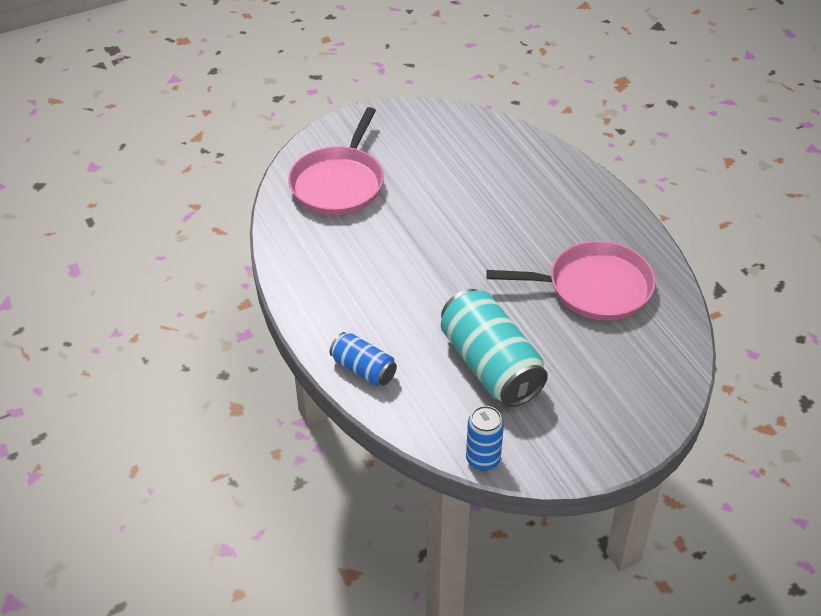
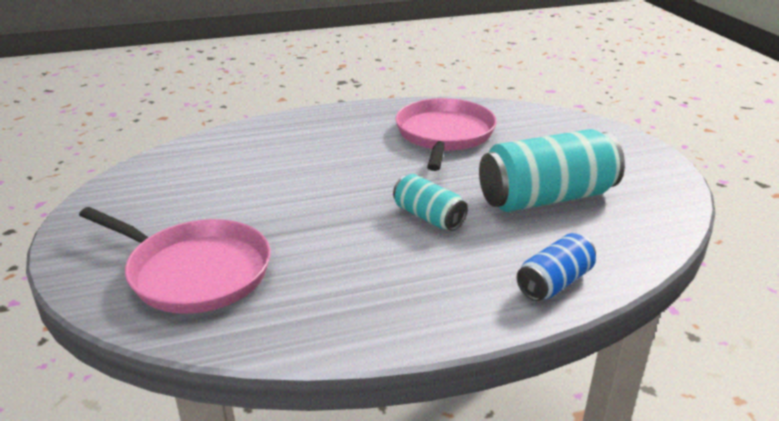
camera: 80 degrees left, 15 degrees down
(437, 290) = (428, 217): none -> turquoise can
(483, 459) = (677, 217): blue can -> none

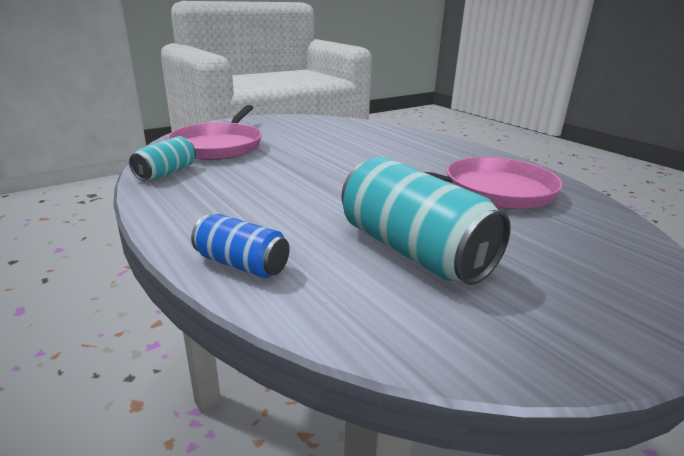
camera: 70 degrees right, 5 degrees down
(428, 217) = (328, 199): turquoise can -> turquoise can (166, 172)

